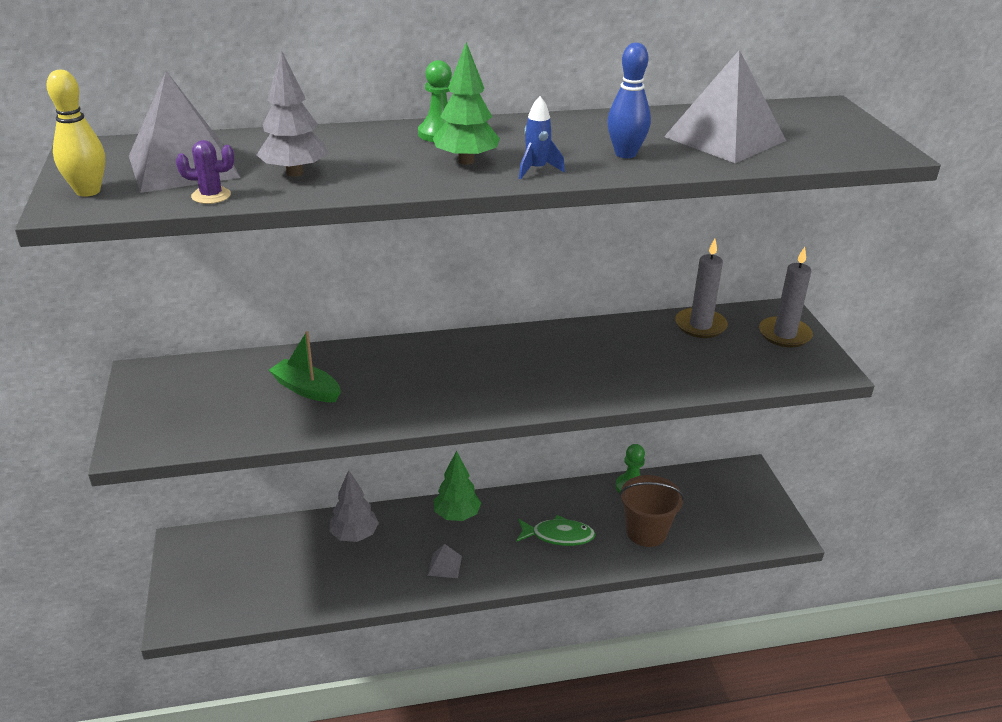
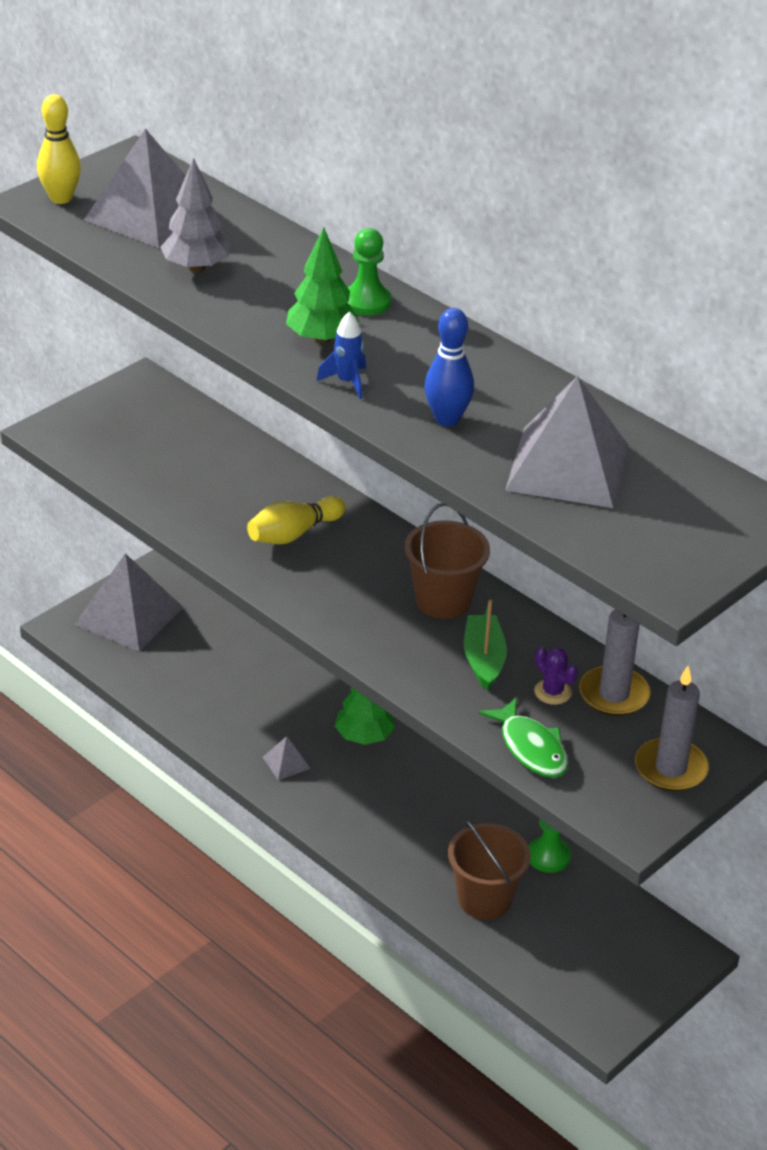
camera: 55 degrees right, 5 degrees up
(208, 577) = (128, 615): none -> grey pyramid
(211, 196) = (112, 251): purple cactus -> purple cactus (552, 692)
(306, 389) = (214, 481): green boat -> green boat (483, 659)
(354, 535) = (266, 679): grey tree -> none
(411, 379) = (293, 534): none -> yellow bowling pin
(549, 348) = (443, 600): none -> brown bucket
(558, 536) = (409, 829): green fish -> green fish (531, 748)

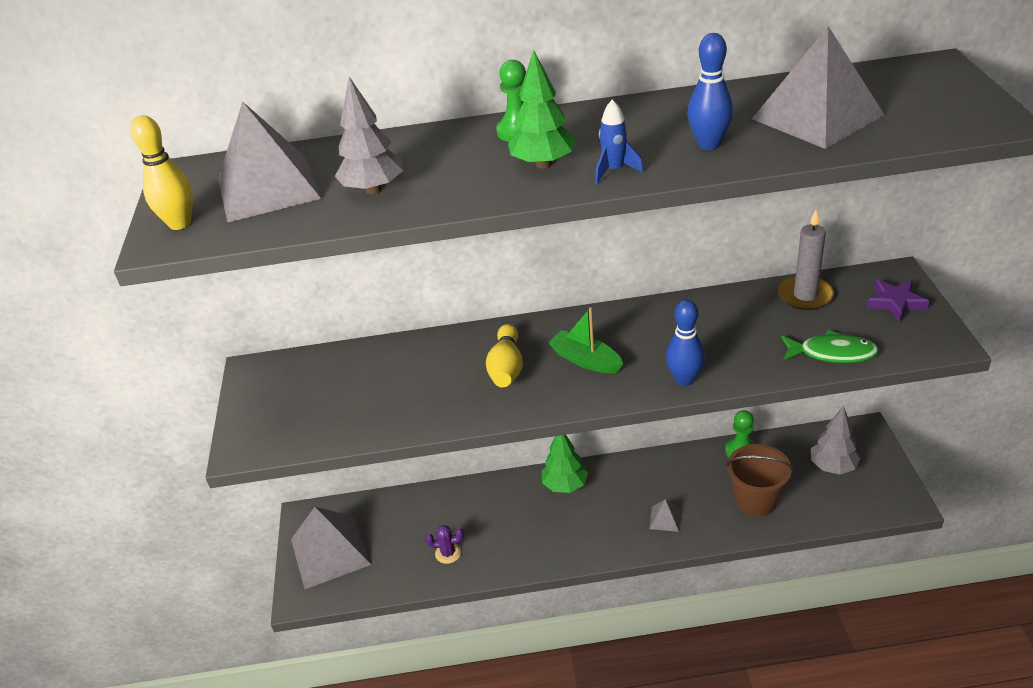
camera: 45 degrees left, 0 degrees up
(286, 762) = (553, 538): grey pyramid -> grey pyramid (665, 519)
(388, 658) = (684, 379): none -> blue bowling pin
(443, 600) = (646, 328): brown bucket -> none
(483, 659) = (723, 336): green boat -> green boat (585, 360)
(552, 692) = (782, 320): purple cactus -> purple cactus (448, 553)
(600, 944) = (833, 466): none -> grey tree
(670, 768) = (895, 302): grey candle -> purple star

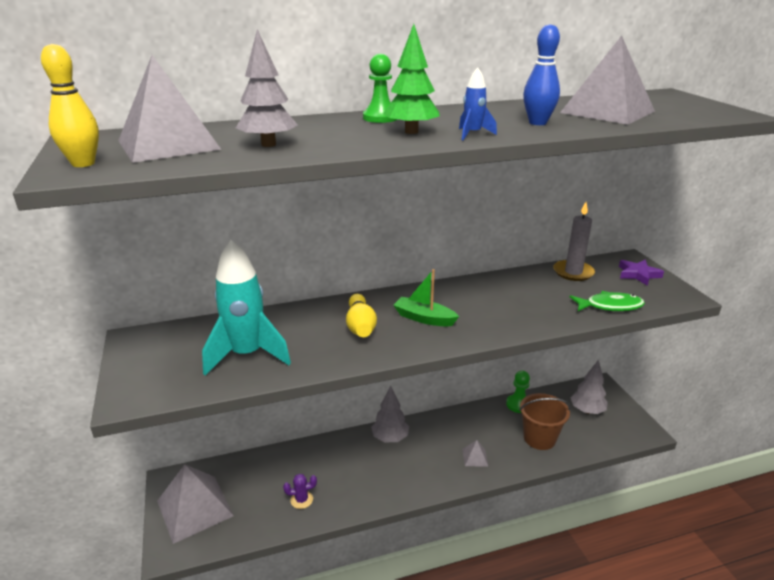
camera: 15 degrees left, 10 degrees down
(371, 400) = (247, 355): none -> turquoise rocket
(565, 485) = (390, 438): green tree -> grey tree
(684, 379) = (507, 327): blue bowling pin -> none

